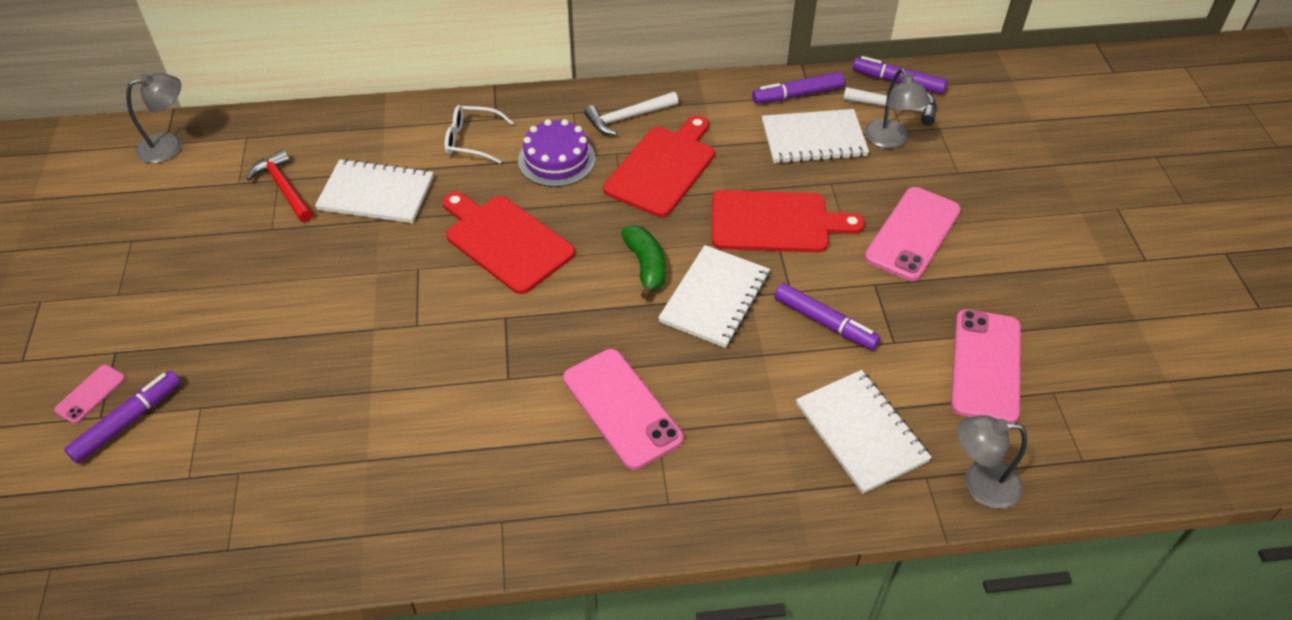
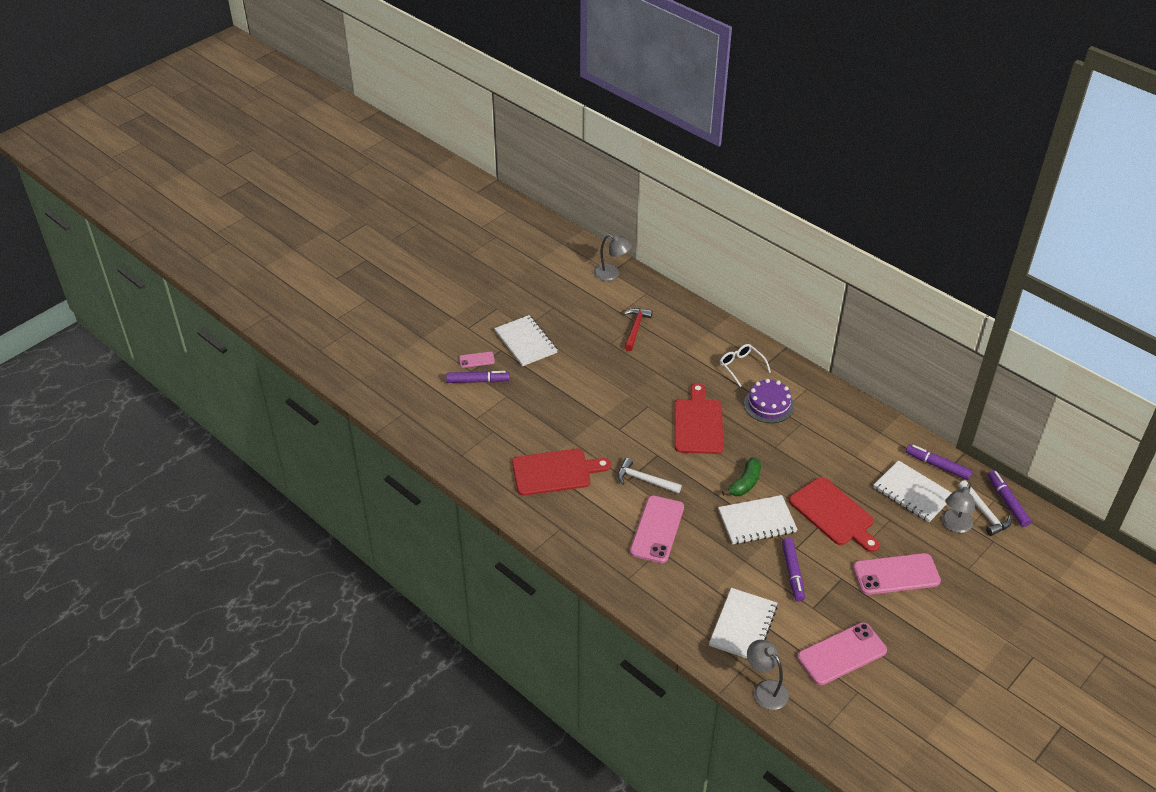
camera: 50 degrees right, 5 degrees down
(376, 194) = (669, 360): white notebook -> white notebook (525, 342)
(627, 117) = (830, 410): white hammer -> white hammer (644, 480)
(663, 168) = (814, 447): red cutting board -> red cutting board (555, 472)

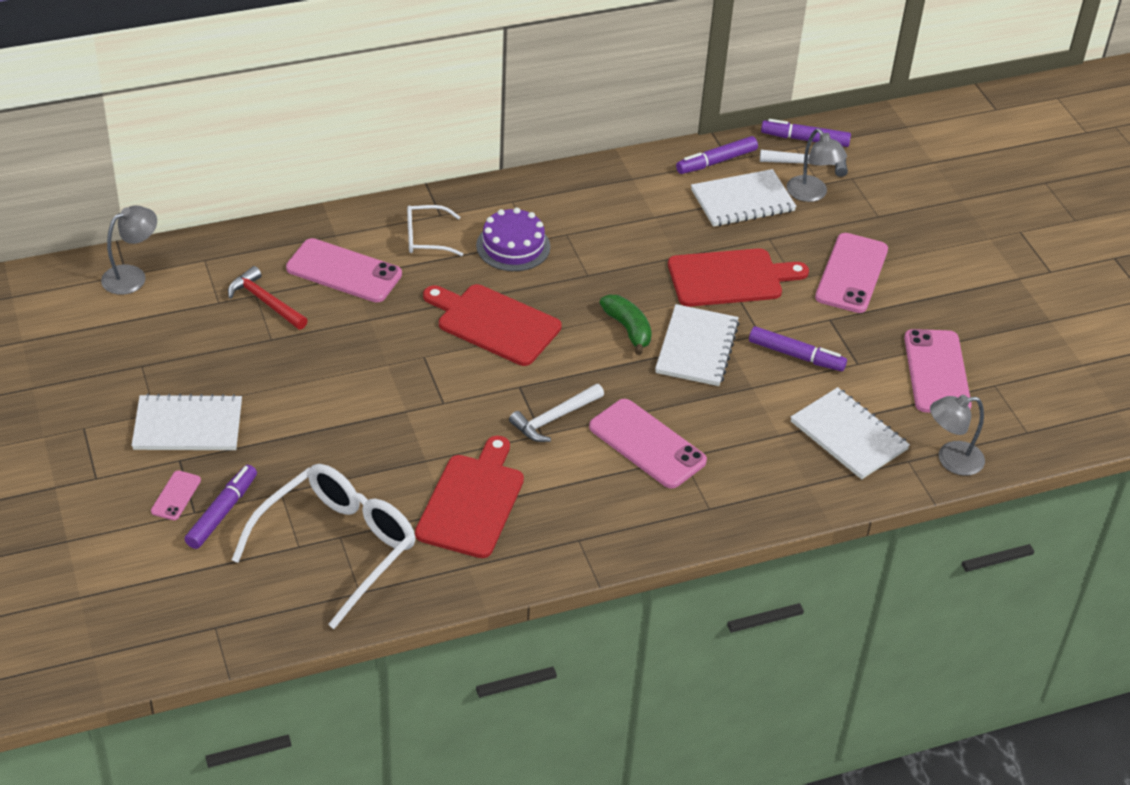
camera: 65 degrees left, 0 degrees up
(485, 433) = (337, 547): none -> white glasses
(684, 347) = (344, 271): none -> pink phone

